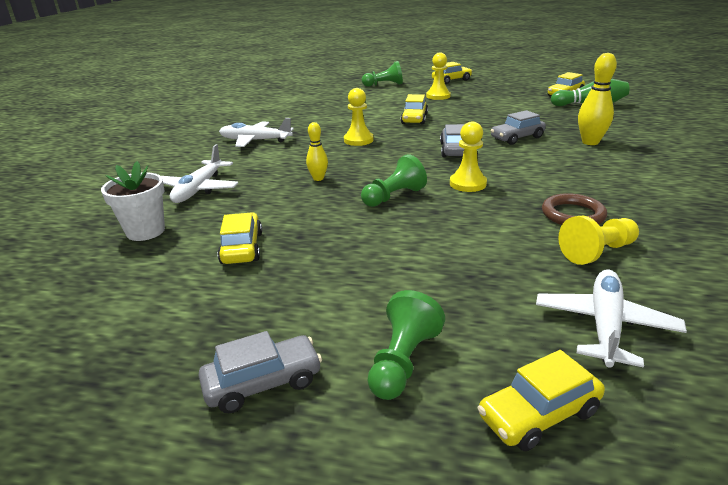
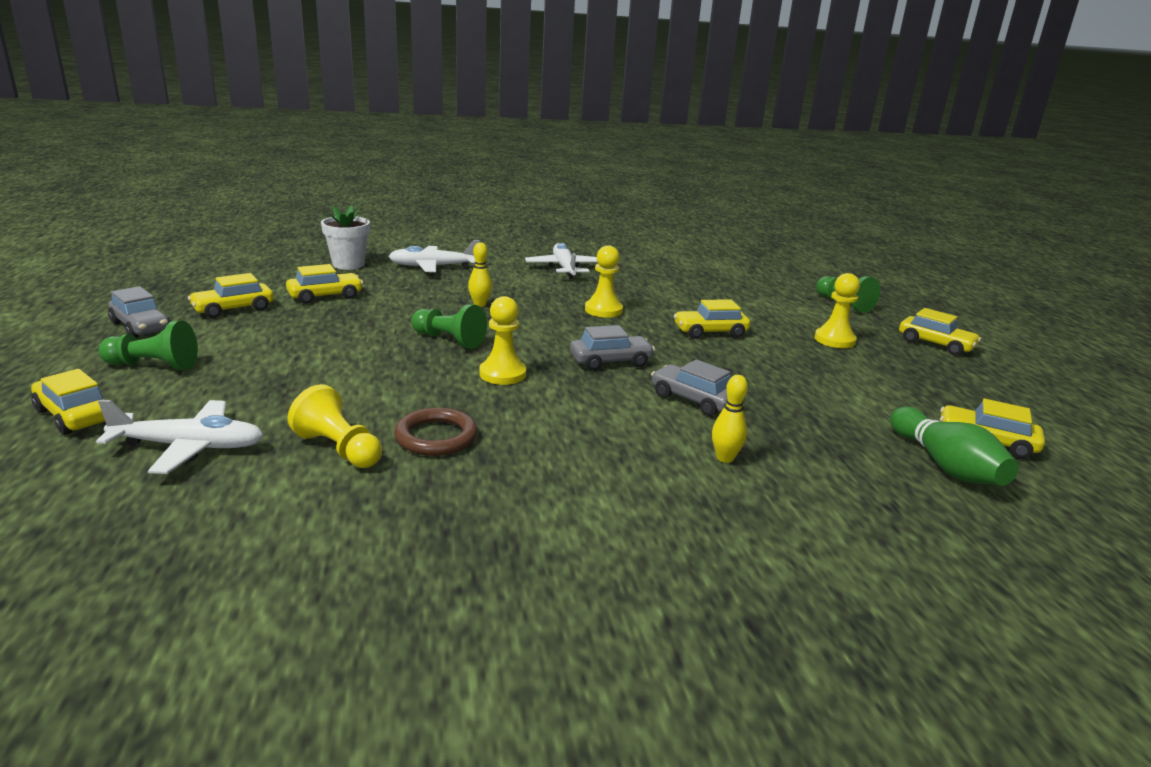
camera: 65 degrees right, 5 degrees down
(243, 308) = (233, 309): none -> yellow car
(590, 142) = (725, 458): yellow bowling pin -> yellow bowling pin, size x0.60

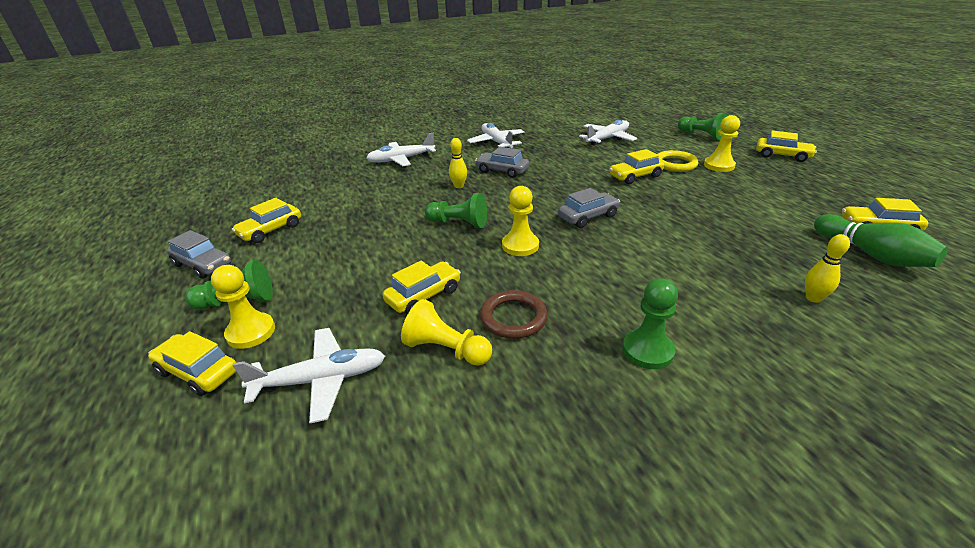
camera: 10 degrees left, 10 degrees up
(325, 296) = (337, 203): yellow car -> yellow car (424, 296)
(348, 264) = (335, 170): white flower pot -> none
(563, 496) = (647, 350): none -> green pawn
(603, 310) = (549, 173): yellow pawn -> yellow pawn (251, 332)
(693, 400) = (669, 238): grey car -> grey car (502, 171)
(712, 287) = (608, 138): none -> white plane
(725, 458) = (730, 284): yellow bowling pin -> yellow bowling pin (813, 298)
(776, 328) = (675, 164): none -> yellow ring

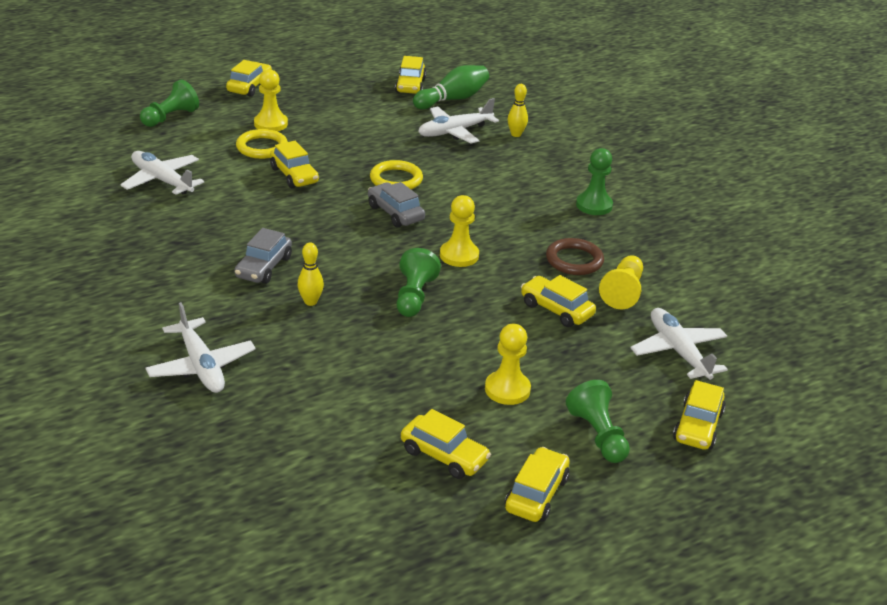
camera: 100 degrees left, 0 degrees up
(203, 265) = (536, 494): grey car -> yellow car
(251, 332) = (639, 409): yellow pawn -> yellow pawn (507, 389)
(496, 142) = (148, 273): white plane -> white plane (454, 132)
(649, 218) = (396, 179): none -> yellow ring

